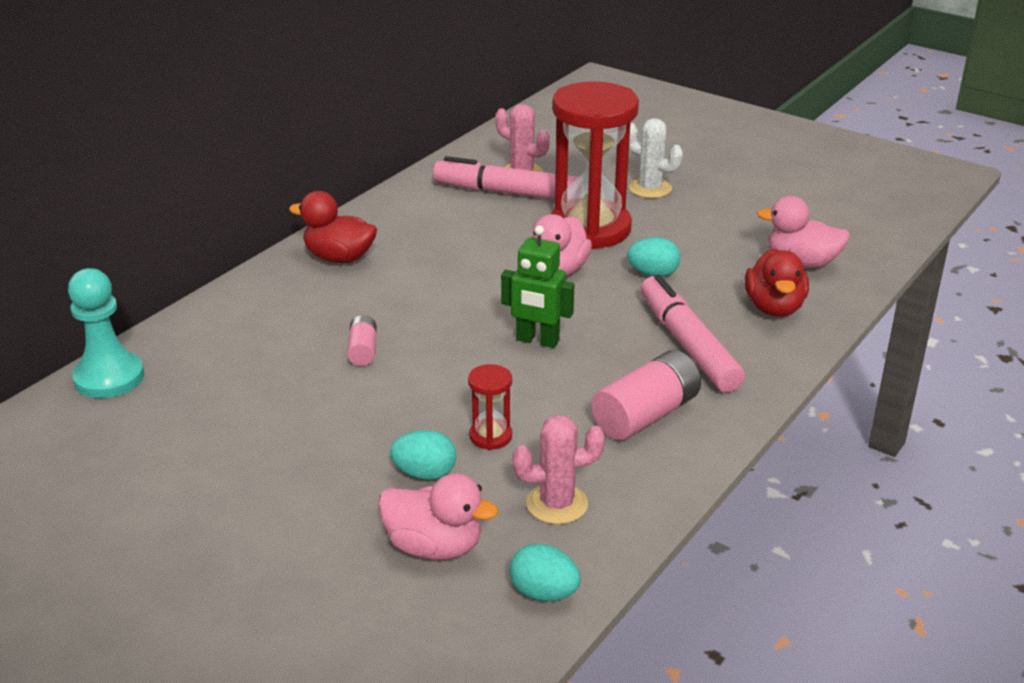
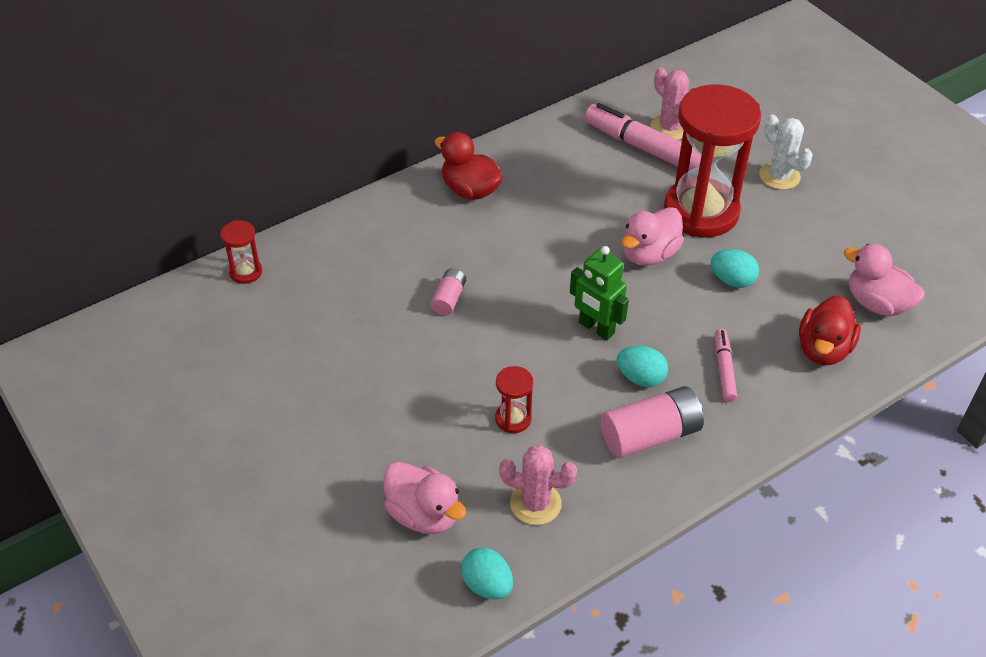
camera: 20 degrees right, 15 degrees up
(109, 378) = (245, 272): turquoise pawn -> red hourglass
(425, 474) = (445, 441): turquoise egg -> turquoise egg (640, 378)
(688, 344) = (724, 369): pink marker -> pink marker, size x0.52

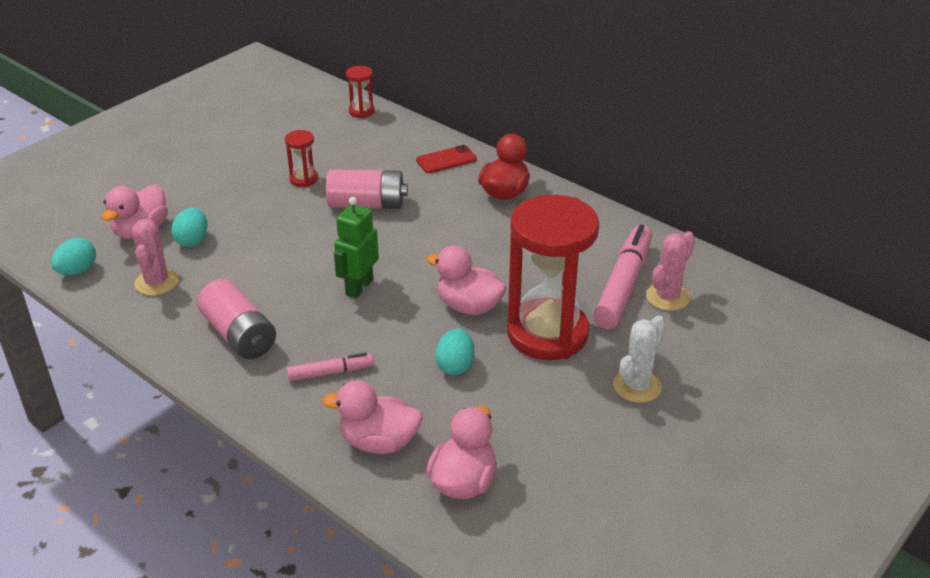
camera: 75 degrees right, 10 degrees down
(388, 220) = (446, 160): none -> red phone
(449, 299) = (367, 204): pink battery -> pink battery, size x1.86
(513, 419) = (242, 257): red hourglass -> red hourglass (303, 179)
(640, 378) = (306, 321): turquoise egg -> turquoise egg (192, 240)
(823, 349) = (379, 442): red duck -> pink duck

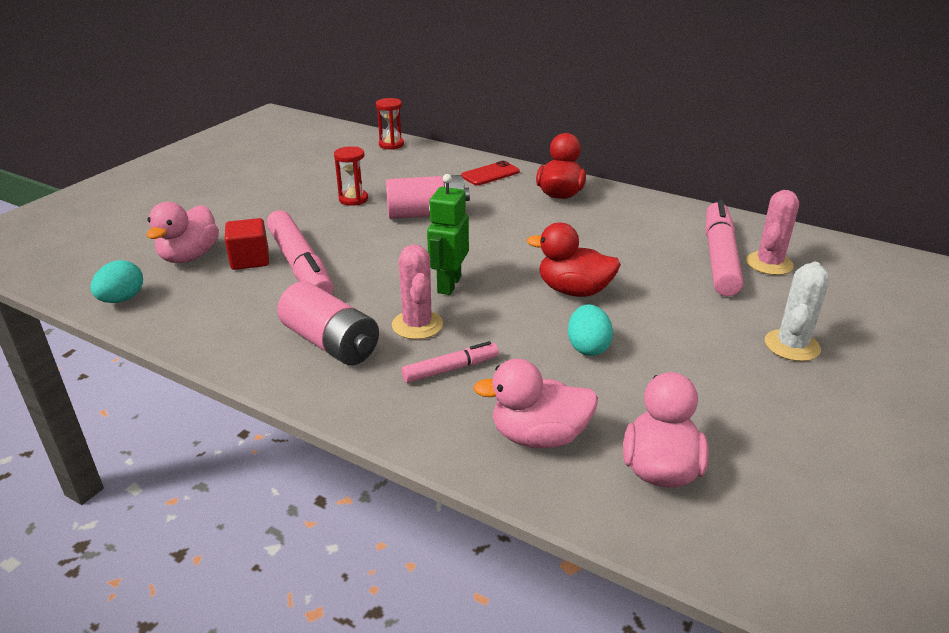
camera: 10 degrees left, 5 degrees down
(156, 282) = (219, 301): pink cactus -> pink cactus (417, 325)
(192, 240) = (250, 260): turquoise egg -> red cube
(235, 252) = (300, 265): none -> pink marker
(468, 306) = (574, 291): pink duck -> red duck
(547, 333) = (669, 307): red hourglass -> none

